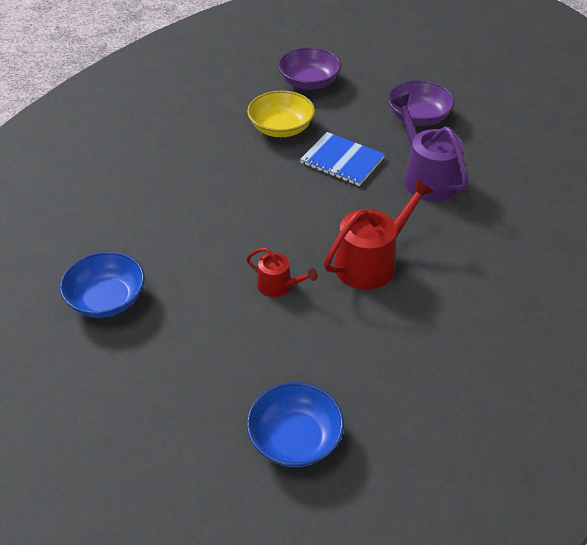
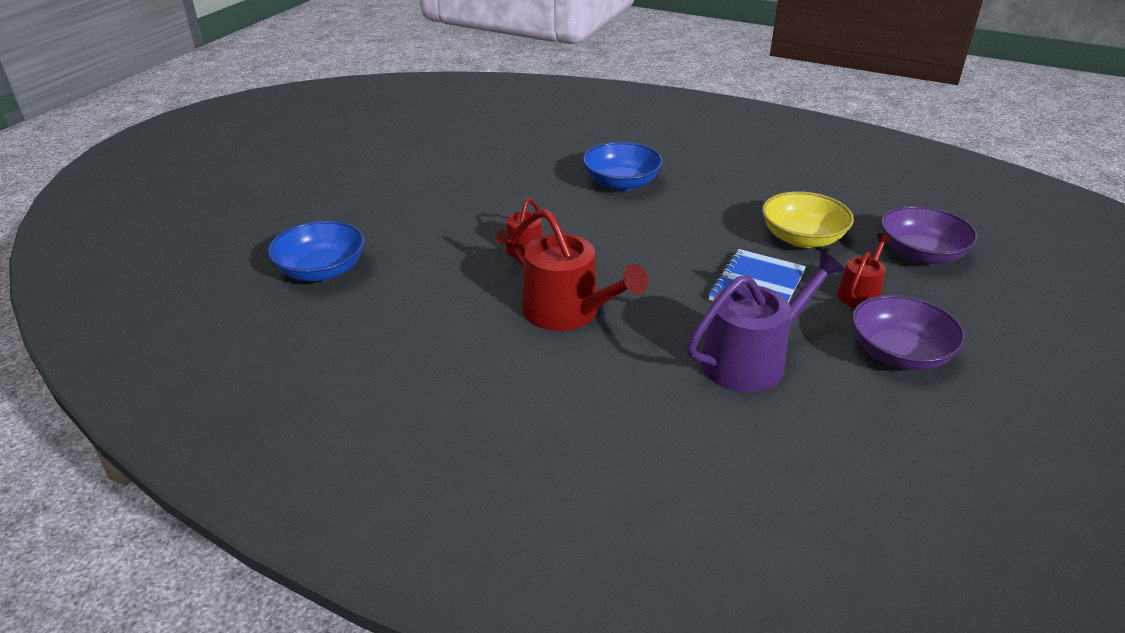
camera: 85 degrees right, 10 degrees down
(107, 299) = (498, 166): blue bowl -> blue bowl (621, 183)
(353, 117) = (860, 293): none -> red watering can

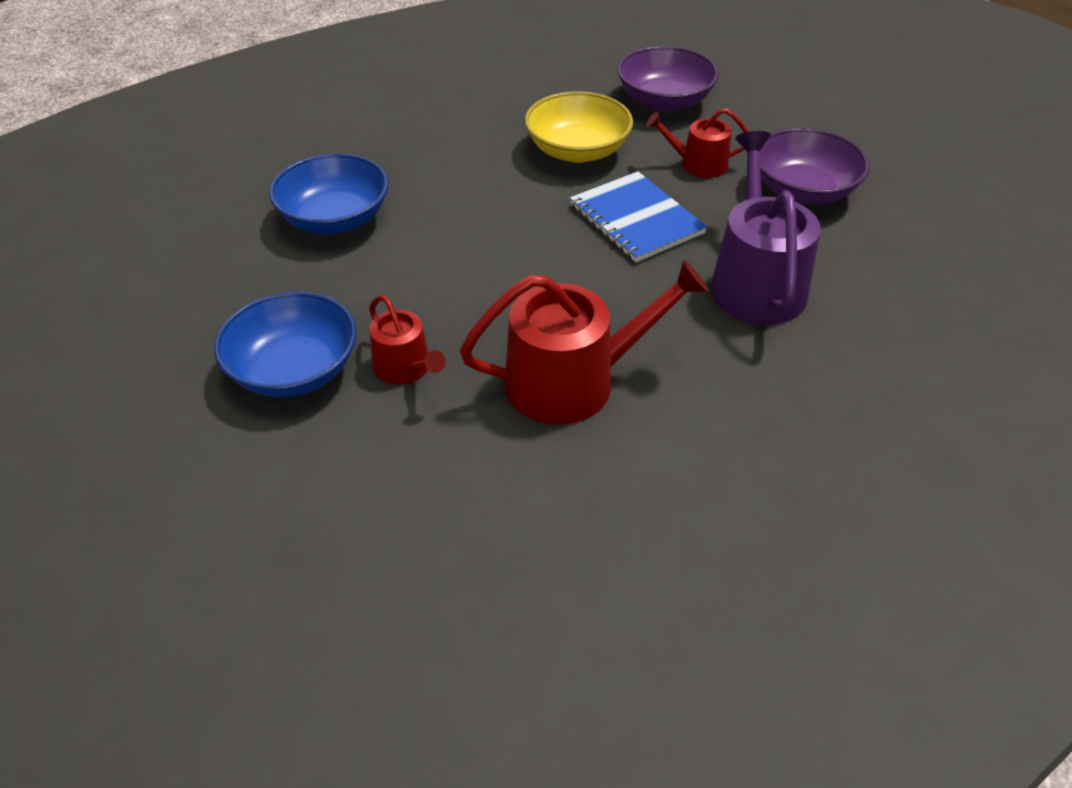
camera: 60 degrees left, 10 degrees up
(321, 270) = (247, 617): blue bowl -> blue bowl (294, 370)
(860, 293) = (697, 164): red watering can -> red watering can turned 60 degrees counterclockwise

